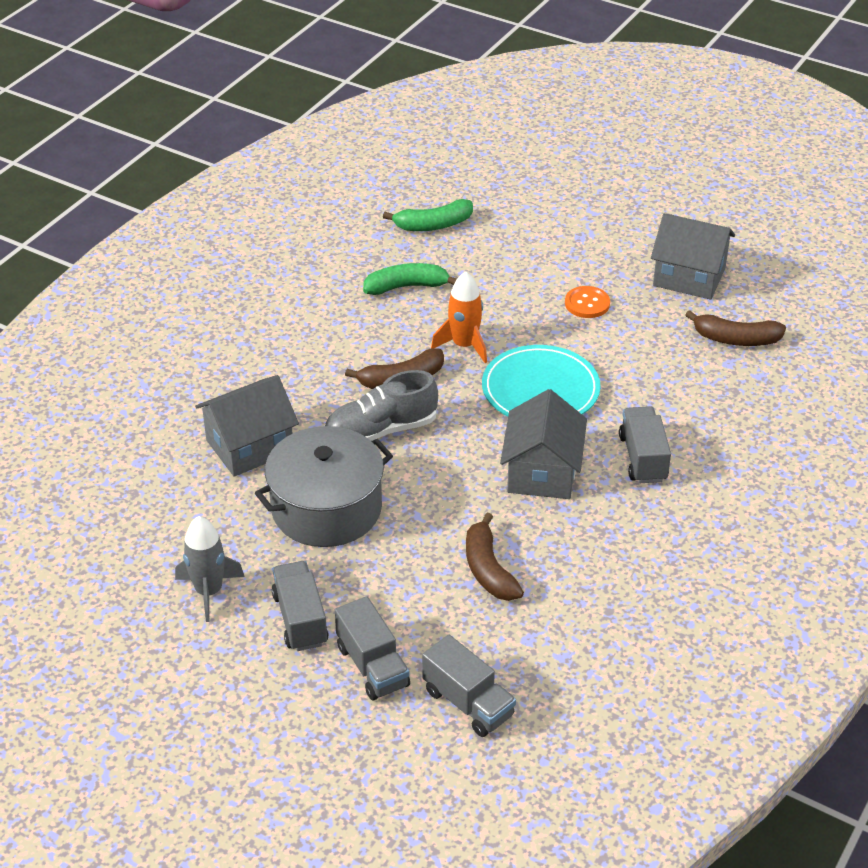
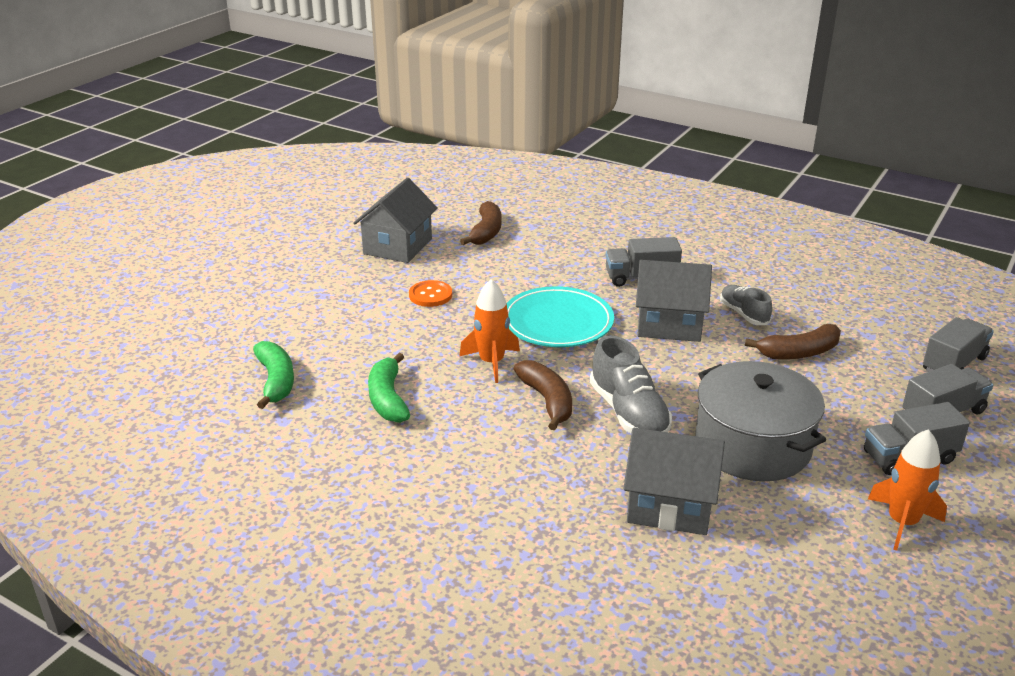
camera: 90 degrees left, 10 degrees down
(209, 591) = (902, 522): grey rocket -> orange rocket
(249, 446) = (670, 505): grey house -> grey house turned 45 degrees counterclockwise
(568, 535) = (743, 314): none -> grey shoe

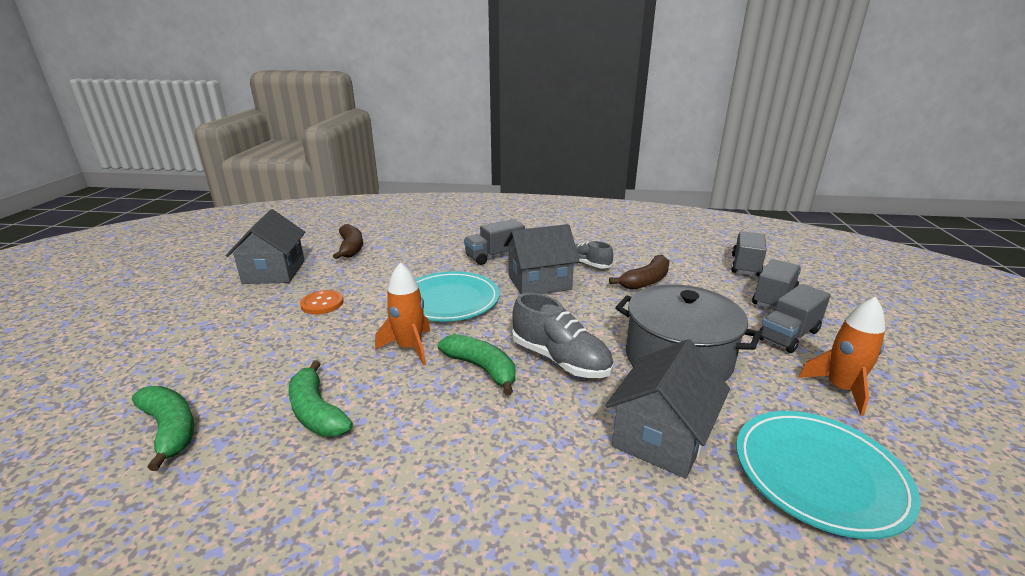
camera: 25 degrees left, 5 degrees down
(547, 401) = (482, 368): brown banana -> green banana
(670, 505) = (661, 436): grey house -> grey house turned 45 degrees counterclockwise
(789, 576) = (819, 474): none -> turquoise plate

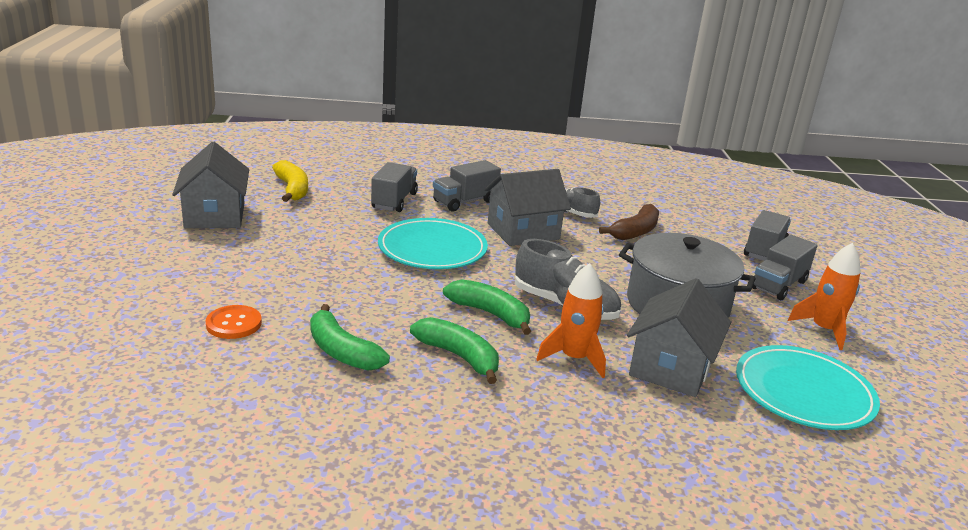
camera: 10 degrees left, 0 degrees up
(170, 429) = (201, 367): green banana -> green banana (459, 356)
(322, 303) = (291, 251): orange button -> orange button (234, 324)
(351, 248) = (292, 189): brown banana -> yellow banana
(409, 347) = (409, 295): orange rocket -> orange rocket (574, 358)
(745, 266) = (735, 217): grey truck -> grey truck (394, 201)

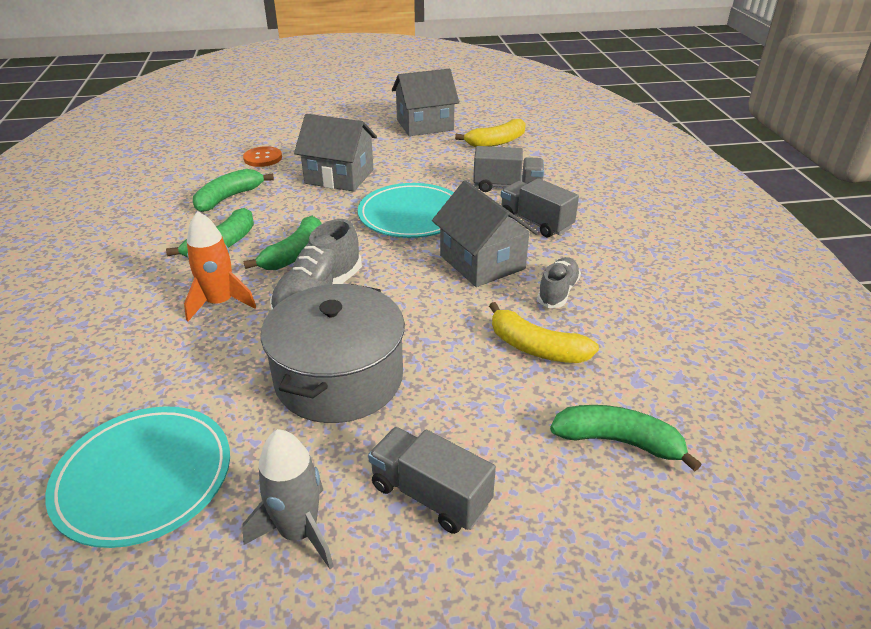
camera: 85 degrees right, 10 degrees up
(635, 232) = (536, 348): brown banana -> yellow banana
(671, 367) = (202, 366): grey house -> grey house (339, 176)
(719, 226) = (618, 441): none -> green banana
(764, 250) = (552, 493): grey truck -> none
(823, 330) = (299, 532): orange rocket -> grey rocket

